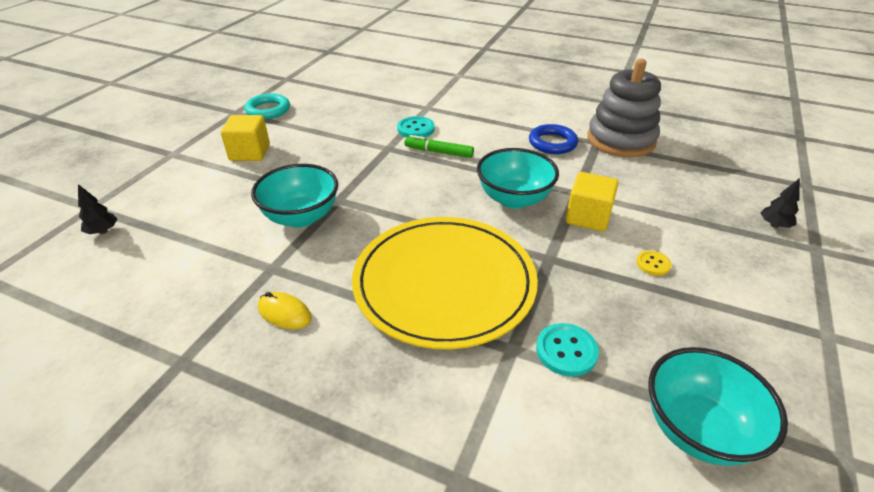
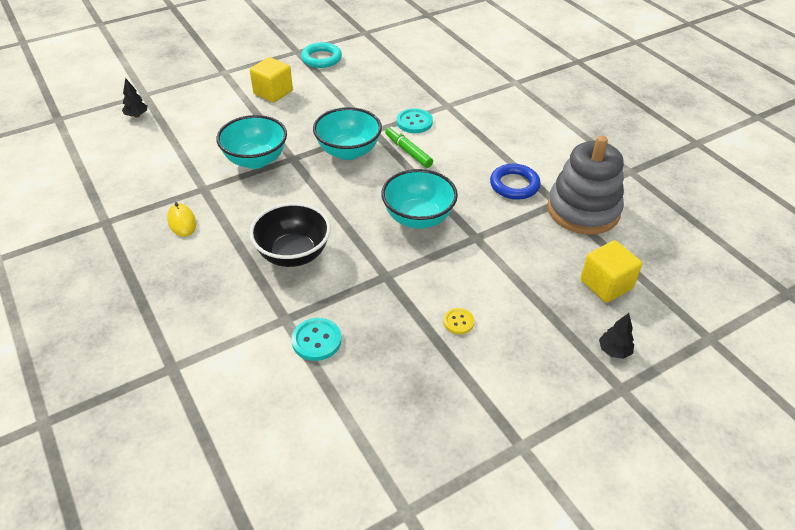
camera: 35 degrees right, 5 degrees up
(444, 283) = (293, 254): yellow plate -> black bowl
(588, 217) = (457, 261): yellow cube -> yellow cube (606, 284)
(697, 429) = (336, 433): turquoise bowl -> turquoise bowl (348, 151)

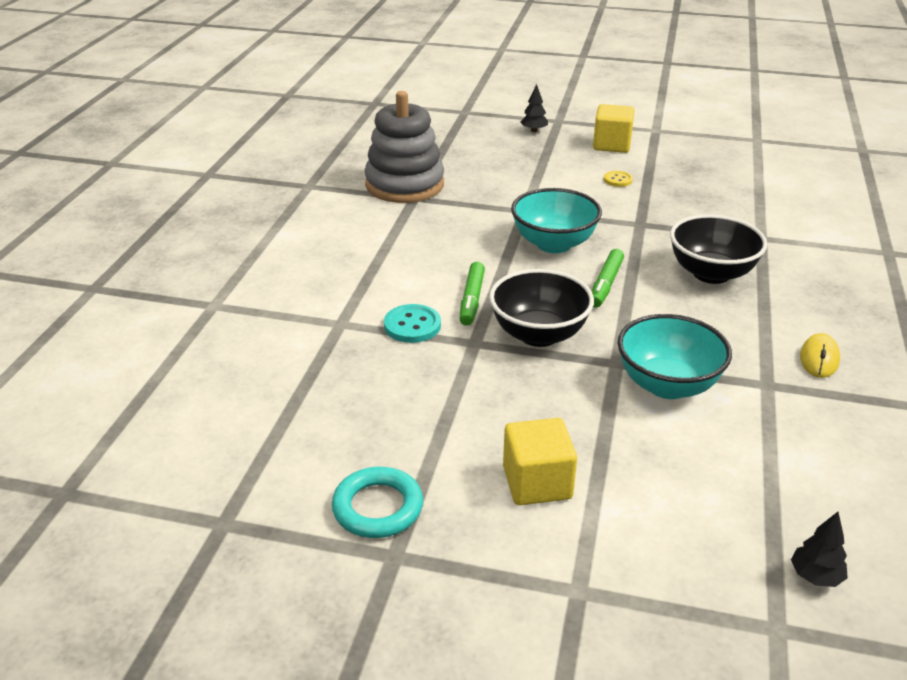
camera: 135 degrees left, 10 degrees down
(316, 340) = (745, 216): turquoise button -> none
(348, 151) = (539, 334): turquoise bowl -> black bowl
(350, 204) = (605, 284): none -> green marker
(514, 185) = (423, 224): blue ring -> none
(606, 284) = (477, 150): yellow cube -> yellow cube (611, 145)

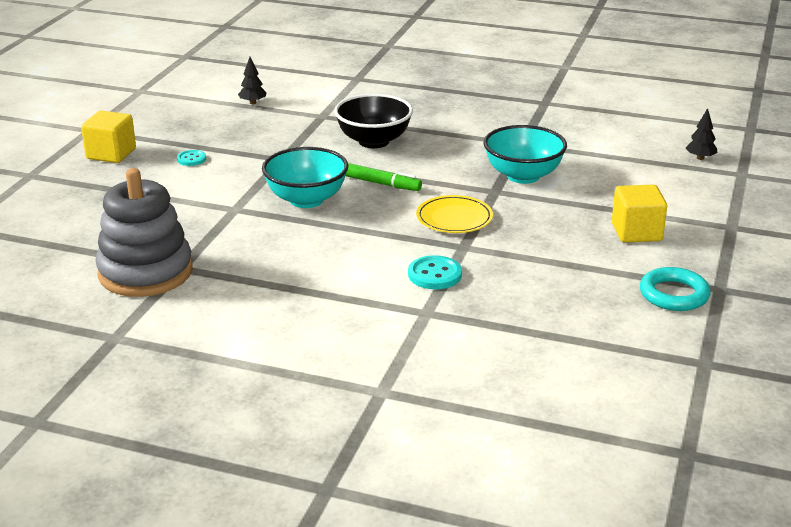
camera: 85 degrees left, 5 degrees down
(471, 300) = (396, 244): green marker -> none
(534, 130) = (48, 190): black tree -> black tree (253, 102)
(539, 334) = (454, 218): black bowl -> yellow plate
(618, 180) = (191, 159): yellow button -> turquoise button
(819, 359) = (492, 123): yellow mouse -> none

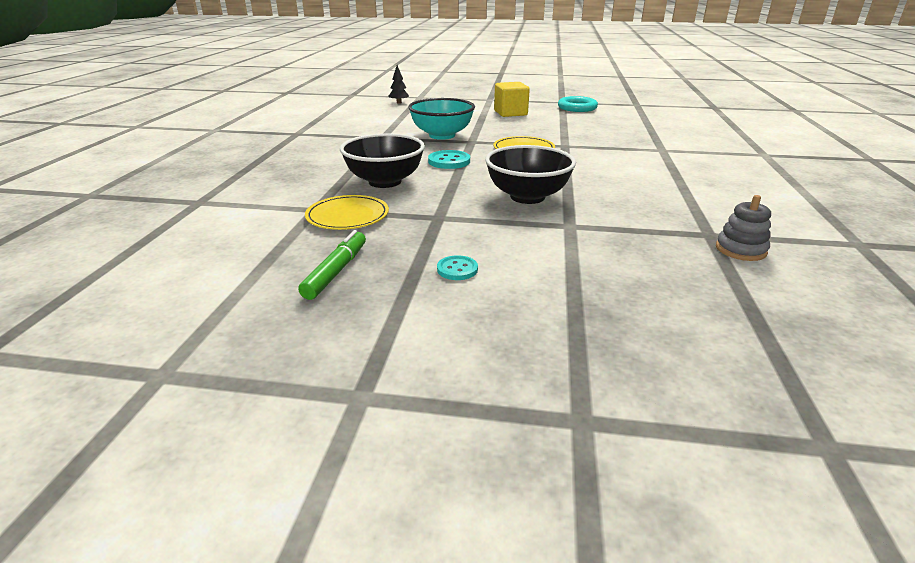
camera: 100 degrees left, 0 degrees up
(111, 154) = (461, 342): yellow cube -> none
(145, 272) = (740, 250): grey stacking toy -> grey stacking toy, size x0.45
(253, 102) = (261, 254): black tree -> none
(302, 127) = (347, 216): none -> yellow plate
(306, 200) = (527, 197): turquoise bowl -> black bowl
(382, 184) = (477, 173): green marker -> green marker (336, 271)
(434, 275) = (612, 150): turquoise button -> turquoise button (449, 161)

